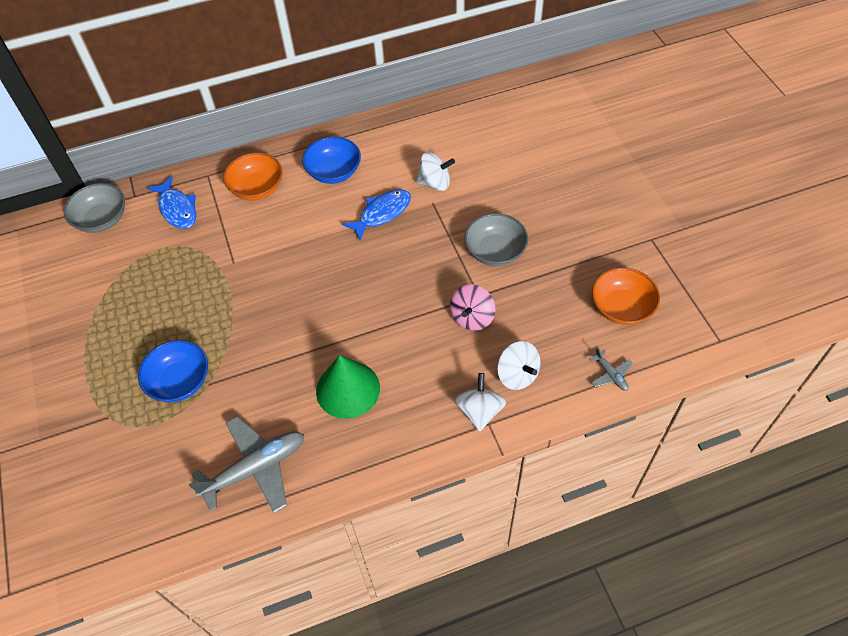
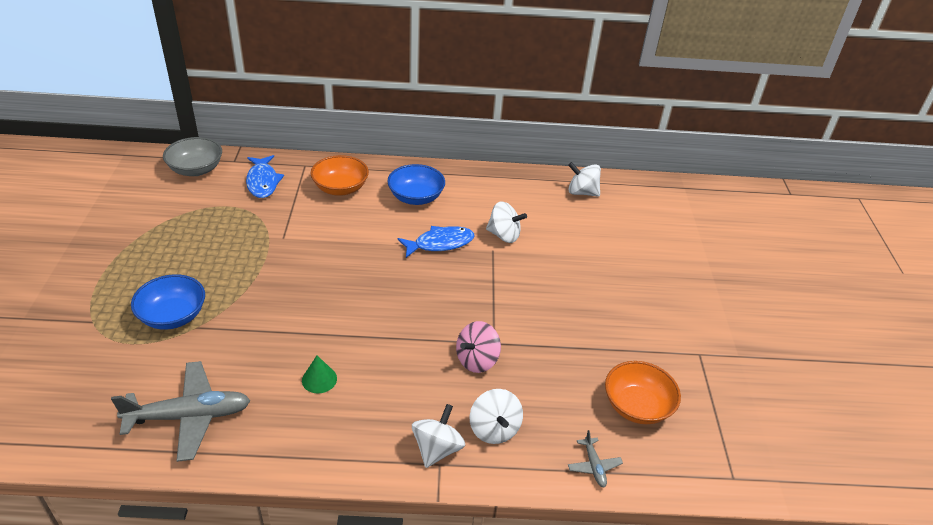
camera: 15 degrees right, 15 degrees down
(348, 389) = (319, 379): green cone -> green cone, size x0.51
(483, 110) = (582, 192): none -> white spinning top
(495, 251) = (531, 310): grey bowl -> none

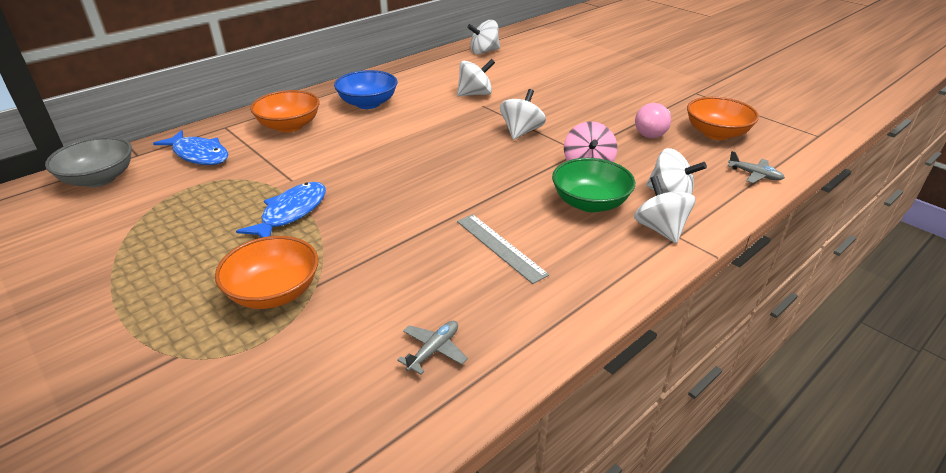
camera: 40 degrees left, 5 degrees down
(173, 316) = (274, 292): blue bowl -> orange bowl
(189, 416) = (434, 350): grey plane -> grey plane, size x0.46
(319, 379) = (500, 247): green cone -> grey ruler
(426, 391) = (590, 203): none -> green bowl
(440, 243) = (438, 119): blue fish -> blue fish (291, 213)
(480, 295) = (521, 132): none -> white spinning top
(582, 366) = (652, 132): none -> pink light bulb

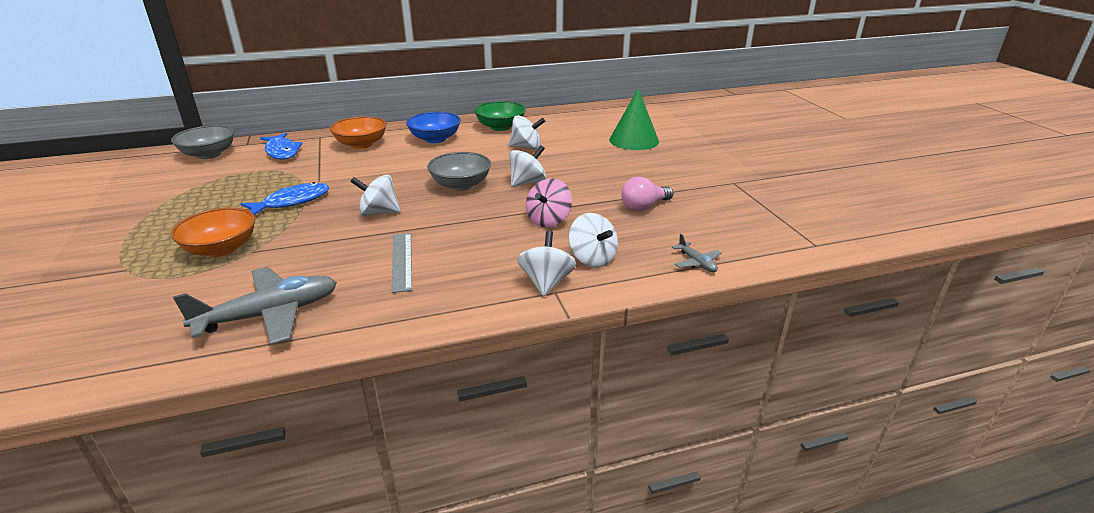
camera: 25 degrees right, 5 degrees down
(434, 350) = (270, 315): grey plane -> grey plane, size x2.20
(458, 149) = (461, 185): none -> grey bowl
(484, 52) = (576, 116): white spinning top -> white spinning top (379, 212)
(567, 68) = (634, 140): none -> green cone
(590, 203) = (513, 248): green bowl -> green bowl (500, 127)
(716, 133) = (706, 220): orange bowl -> none

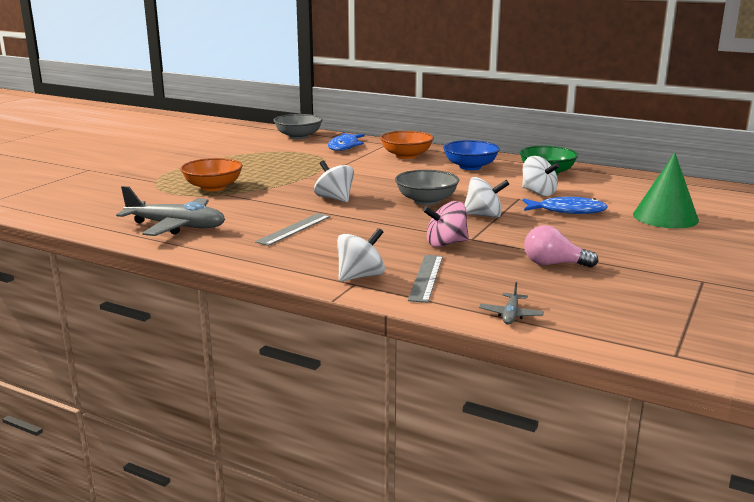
camera: 45 degrees right, 10 degrees down
(292, 202) = (295, 176): blue fish -> blue fish (567, 211)
(592, 259) = (426, 277): white spinning top -> grey ruler

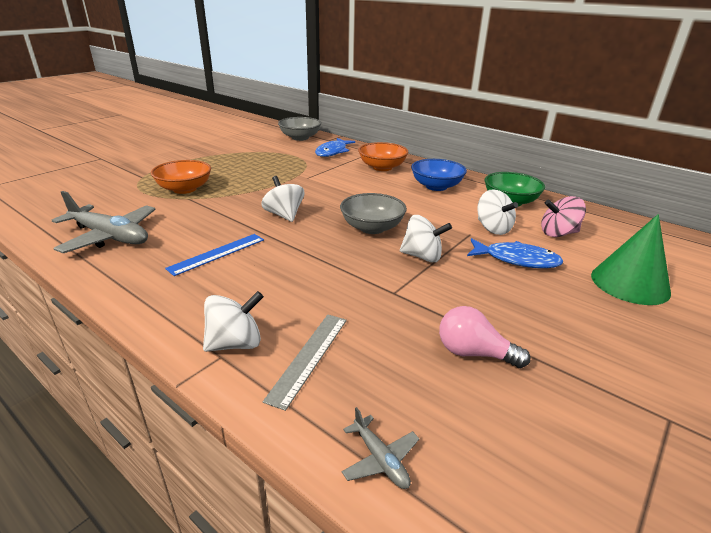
camera: 10 degrees right, 10 degrees up
(294, 229) = (217, 253): grey ruler -> blue ruler
(446, 244) = (361, 297): pink spinning top -> pink spinning top (558, 233)
(511, 315) = (380, 459): grey plane -> grey plane turned 60 degrees counterclockwise

